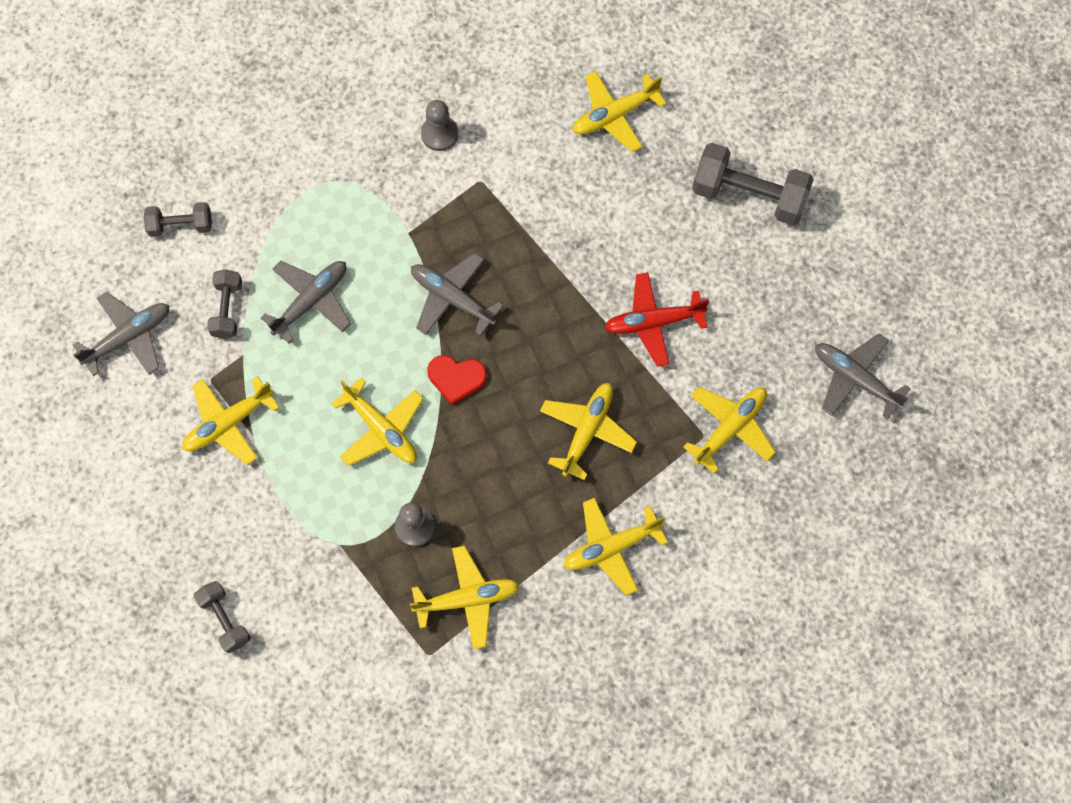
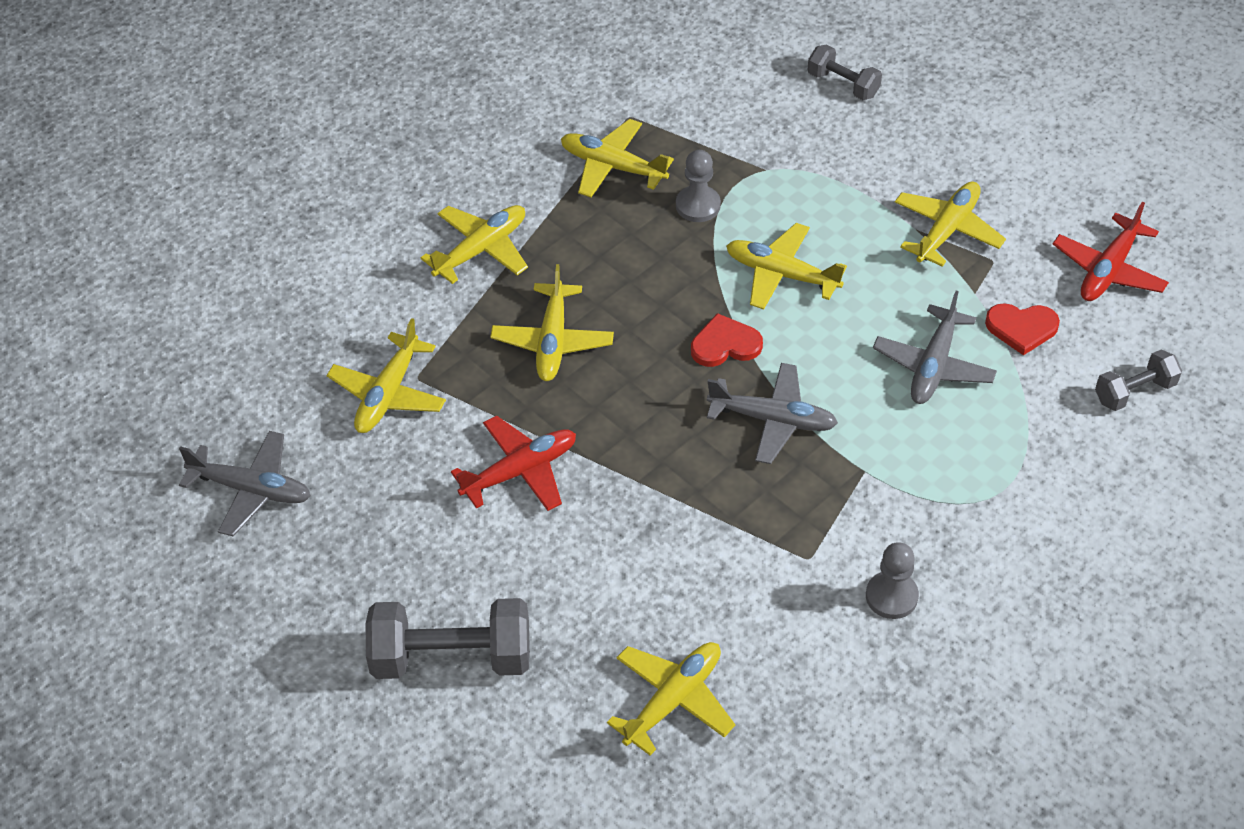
camera: 160 degrees right, 20 degrees down
(128, 337) = (1108, 270): grey plane -> red plane
(227, 309) = (1021, 328): grey dumbbell -> red heart
(467, 599) = (612, 166): yellow plane -> yellow plane turned 60 degrees clockwise

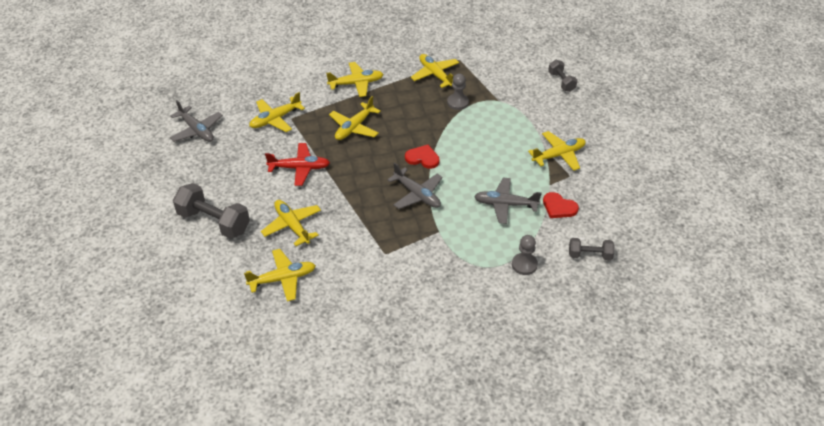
camera: 30 degrees right, 5 degrees down
(781, 274) = (470, 142): yellow plane -> yellow plane (292, 225)
(891, 596) = (407, 284): grey pawn -> grey pawn (524, 265)
(933, 366) = (505, 204): grey plane -> grey plane turned 45 degrees clockwise
(1108, 270) = (621, 201): red plane -> none

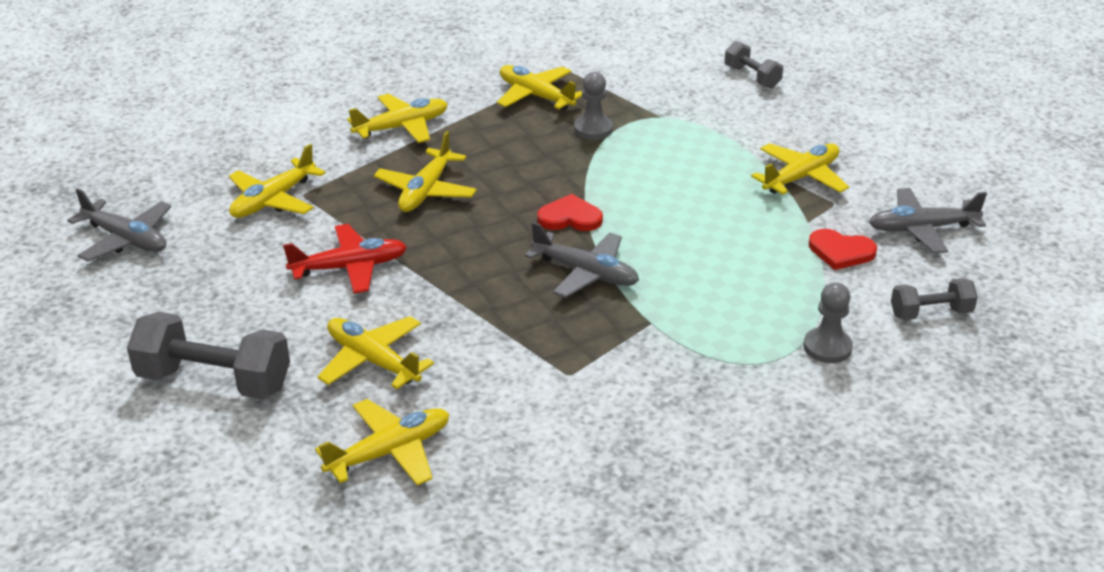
camera: 15 degrees left, 10 degrees down
(505, 204) = (748, 263): grey plane -> grey plane (921, 229)

